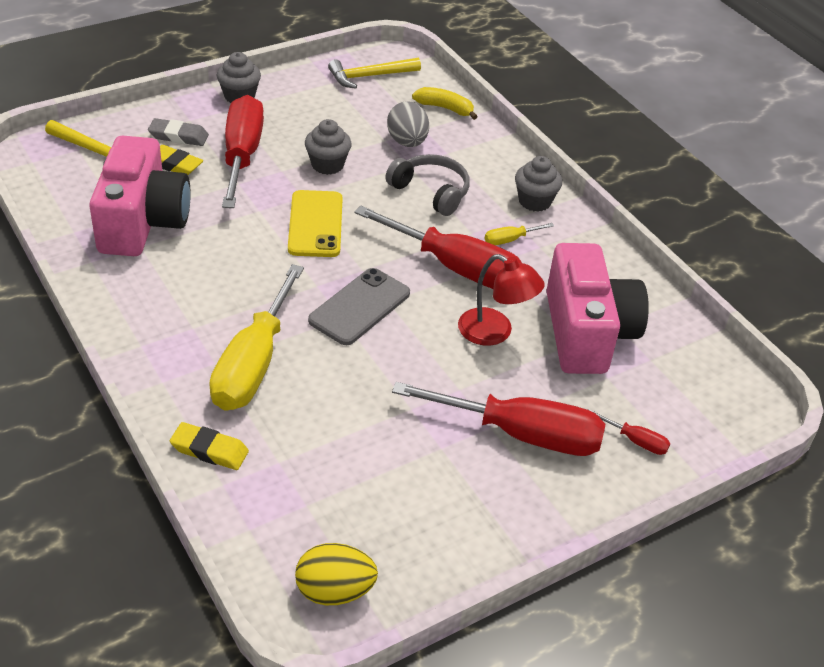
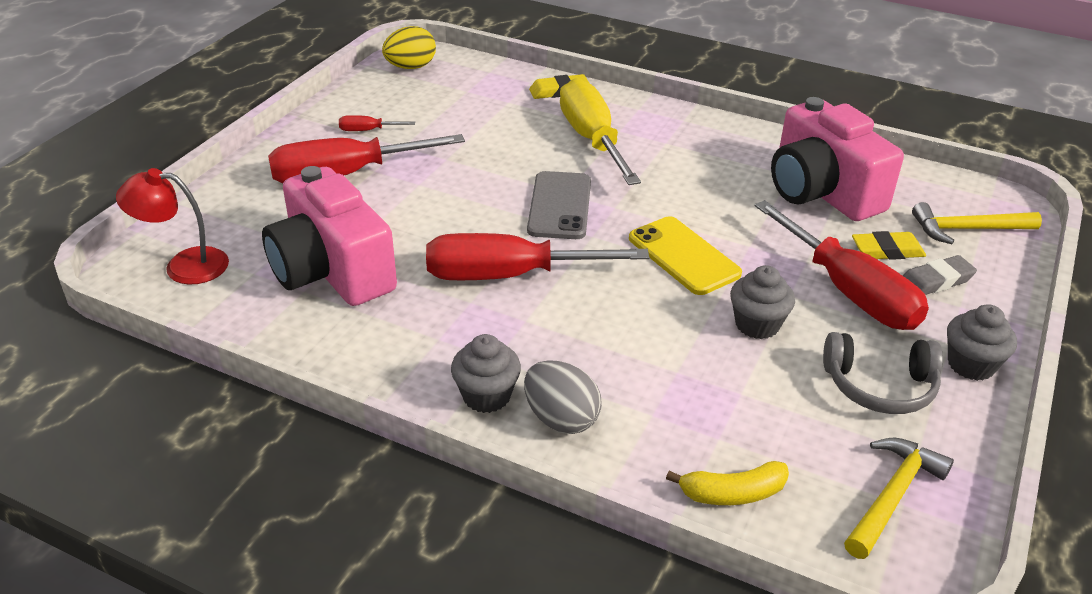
camera: 150 degrees right, 5 degrees down
(407, 142) = (714, 404): grey egg -> grey egg (561, 419)
(431, 192) = (615, 347): grey headphones -> grey headphones (879, 386)
(495, 332) = (422, 235): red lamp -> red lamp (184, 265)
(510, 240) = (477, 331): yellow screwdriver -> none
(636, 441) = (243, 205): red screwdriver -> red screwdriver (367, 130)

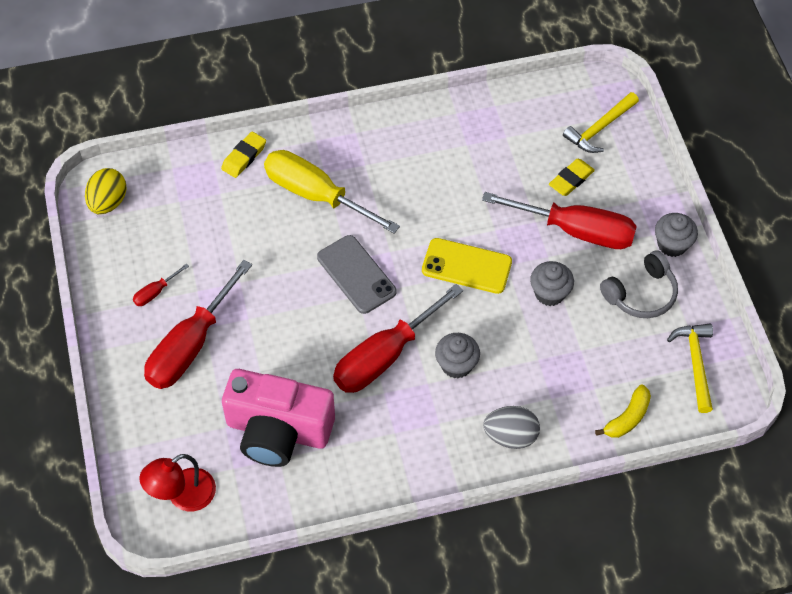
camera: 40 degrees left, 20 degrees up
(486, 396) = (460, 451): grey cupcake -> grey cupcake (456, 365)
(821, 191) = (497, 149): pink camera -> none
(935, 281) = (613, 188): grey eraser -> none

